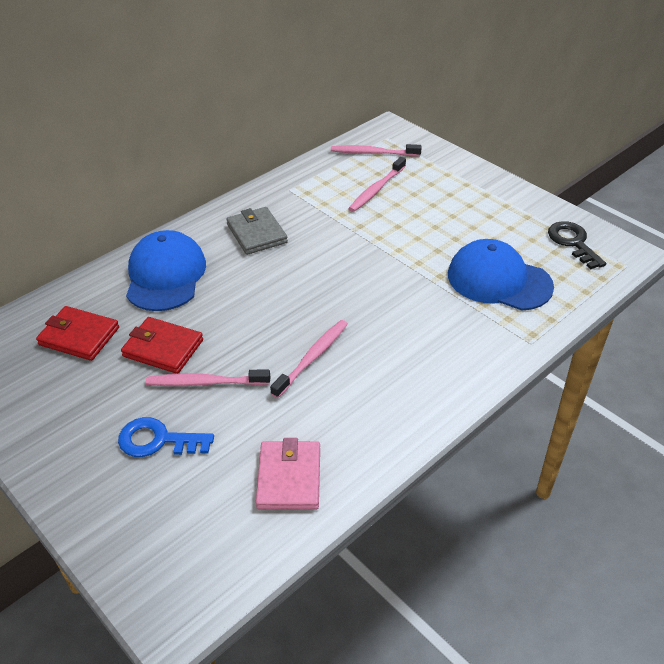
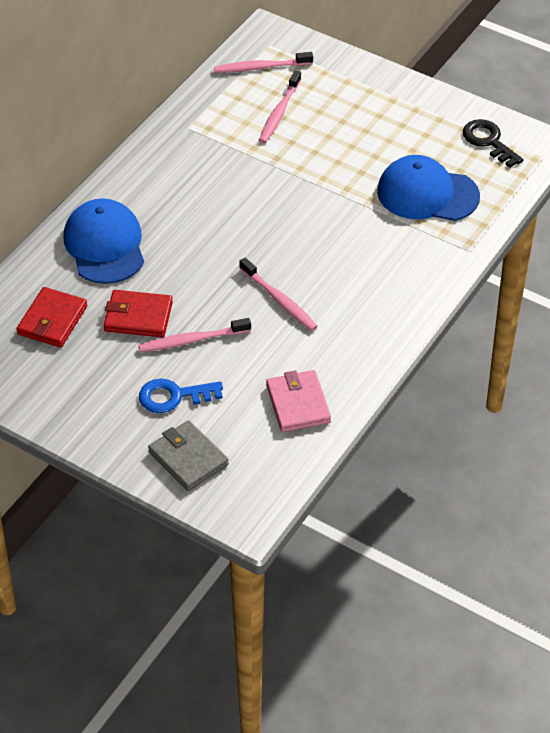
camera: 15 degrees left, 5 degrees up
(79, 336) = (52, 320): red wallet -> red wallet turned 75 degrees counterclockwise
(256, 234) = (175, 184): grey wallet -> grey wallet (188, 458)
(312, 358) = (279, 300): pink toothbrush -> pink toothbrush turned 120 degrees clockwise

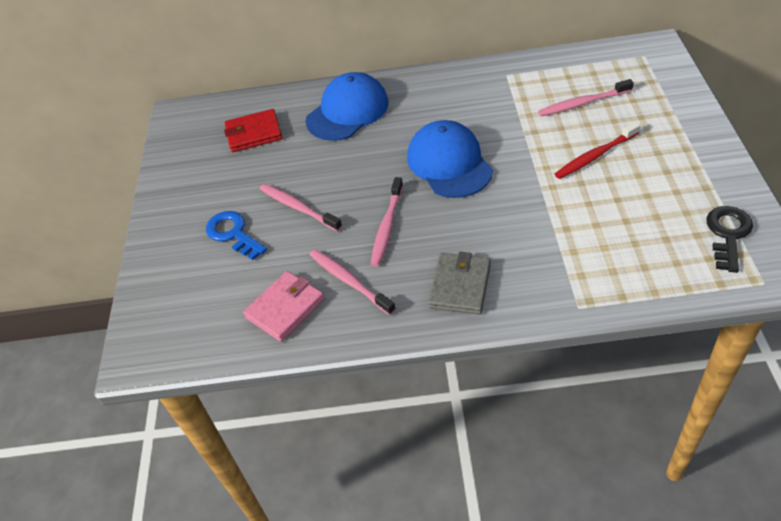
camera: 60 degrees right, 0 degrees up
(138, 317) = (295, 168): red wallet -> none
(188, 458) = (176, 281): grey wallet -> grey wallet (460, 286)
(261, 67) = (615, 66): pink toothbrush -> pink toothbrush (349, 281)
(343, 146) = (595, 156): none -> red toothbrush
(427, 194) = (610, 236): blue cap -> blue cap (449, 163)

